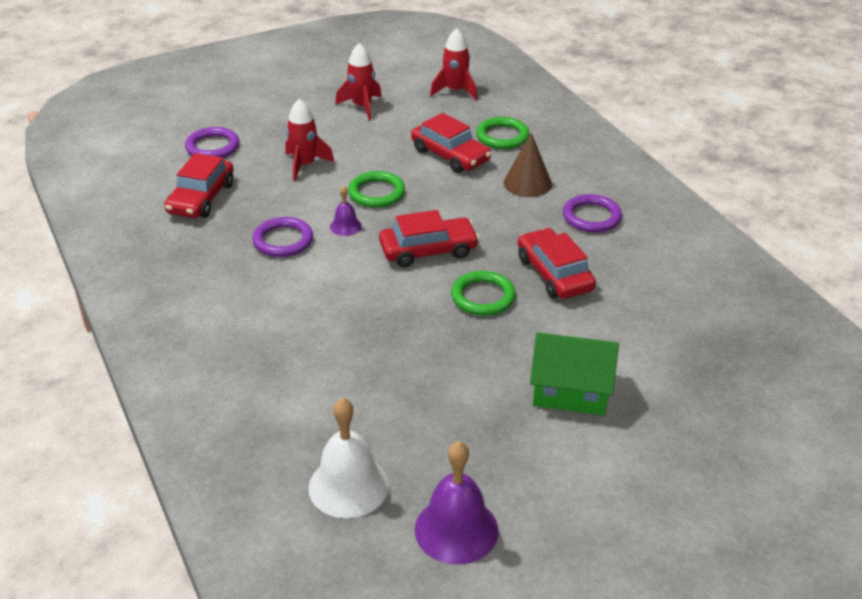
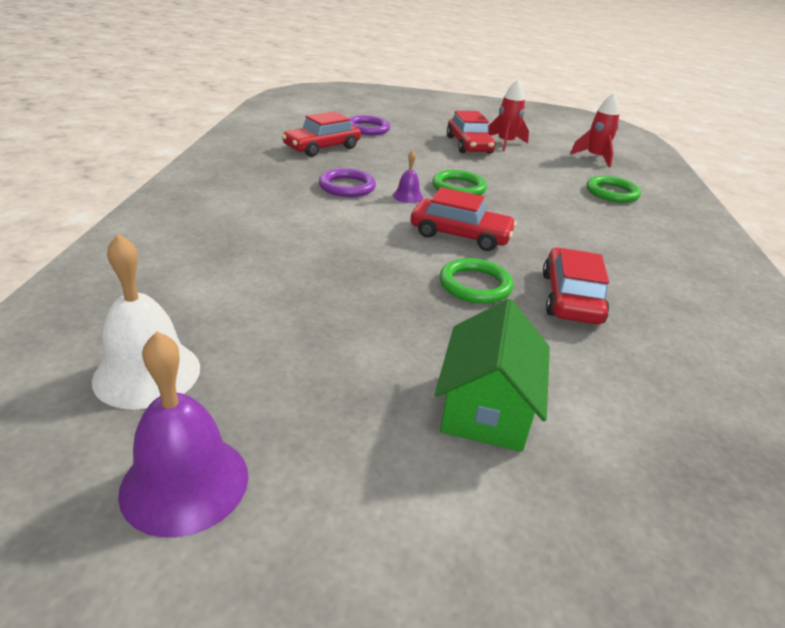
camera: 30 degrees right, 5 degrees down
(305, 165) = (421, 156): red rocket -> none
(450, 155) = (550, 188): red car -> red car (468, 145)
(527, 183) = (607, 227): brown cone -> none
(571, 391) = (486, 407): green house -> green house turned 60 degrees clockwise
(591, 217) = (655, 272): purple ring -> none

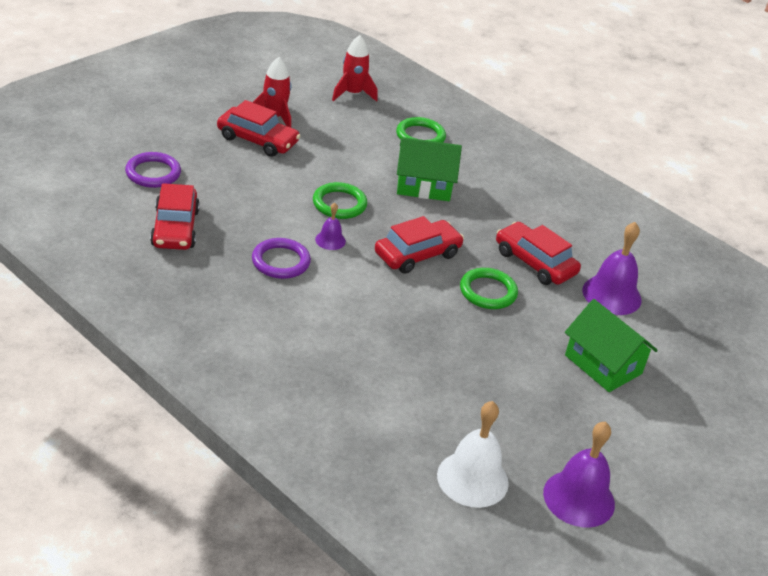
camera: 55 degrees left, 5 degrees up
(555, 212) = (424, 185): none -> green house
(621, 369) = (611, 295): none -> purple bell

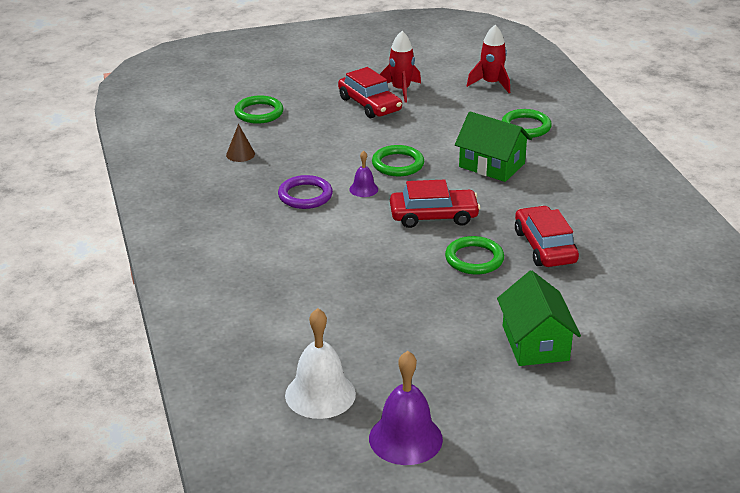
camera: 35 degrees right, 5 degrees down
(153, 173) = (259, 113): purple ring -> green ring
(175, 228) = (240, 154): red car -> brown cone
(611, 295) = (601, 290): purple bell -> none

